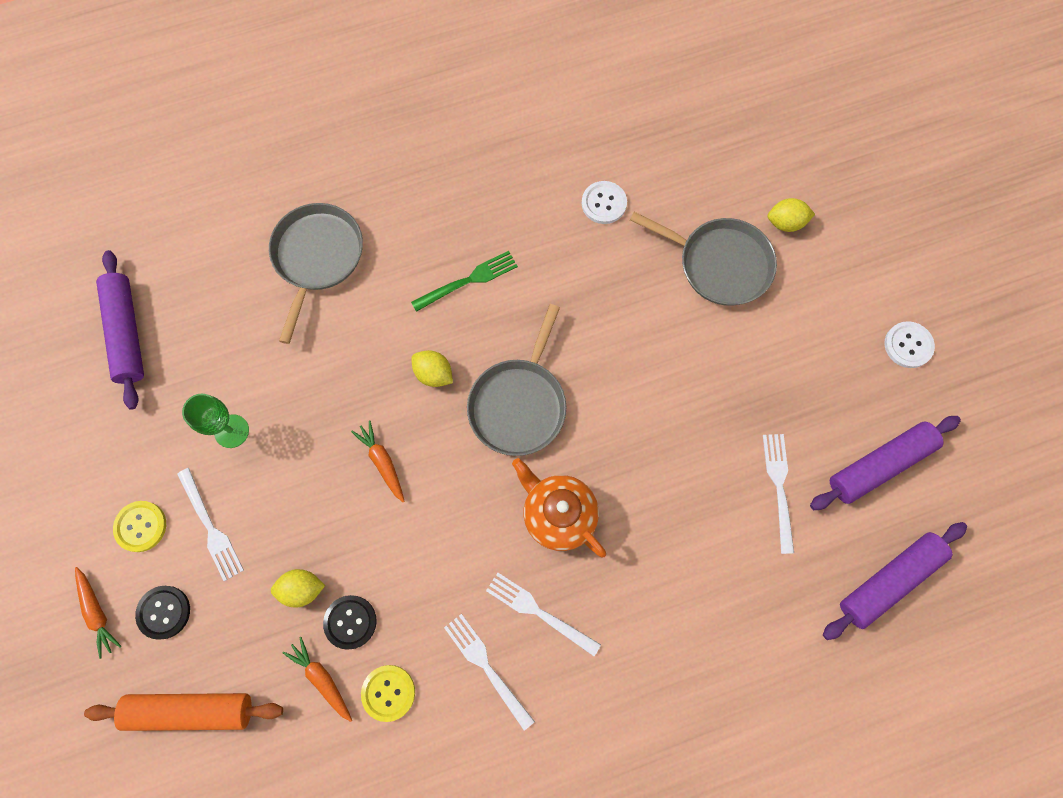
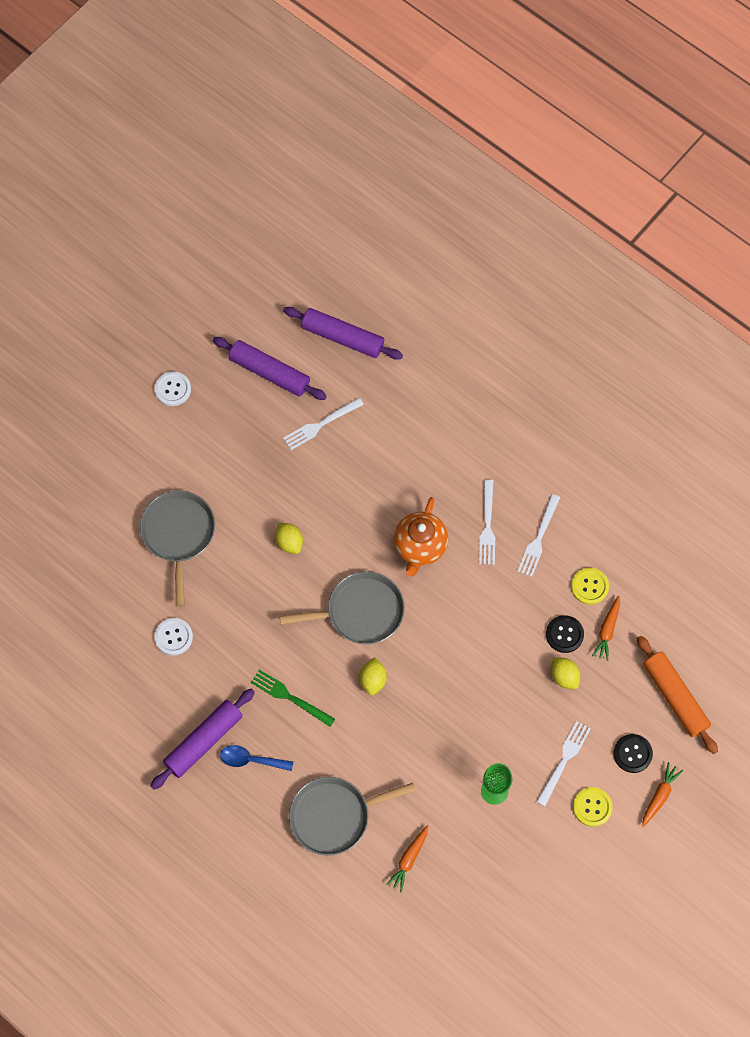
camera: 120 degrees left, 5 degrees down
(126, 333) = (472, 916): purple rolling pin -> purple rolling pin (204, 741)
(382, 462) = (454, 677): orange carrot -> orange carrot (409, 859)
(427, 210) = (251, 760): none -> blue spoon
(785, 223) = (120, 506): yellow lemon -> yellow lemon (289, 542)

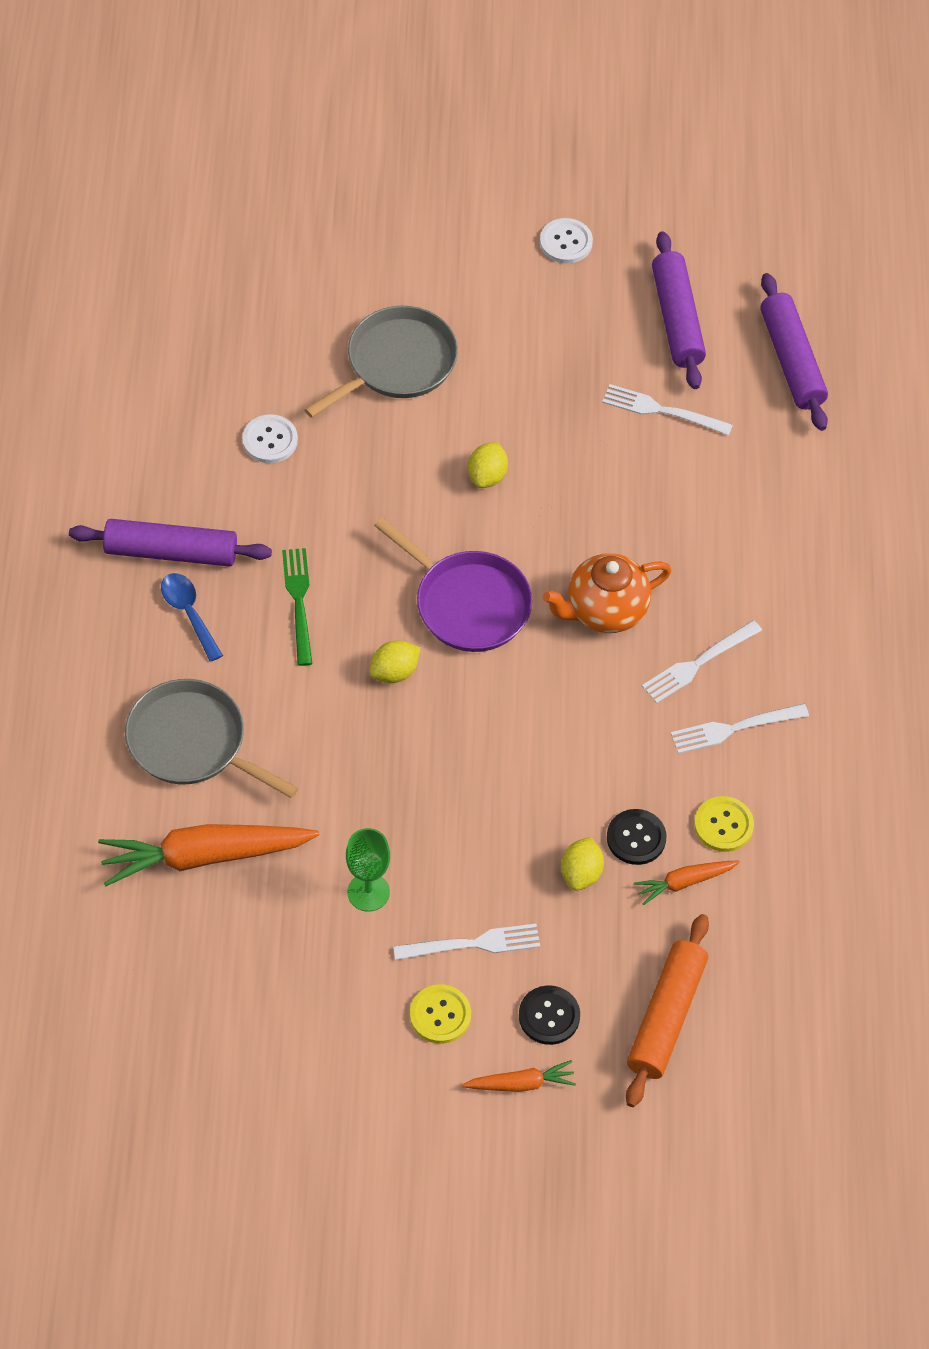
camera: 50 degrees right, 10 degrees down
(361, 612) = (468, 603): grey pan -> purple pan
(409, 859) = (205, 856): orange carrot -> orange carrot, size x2.00

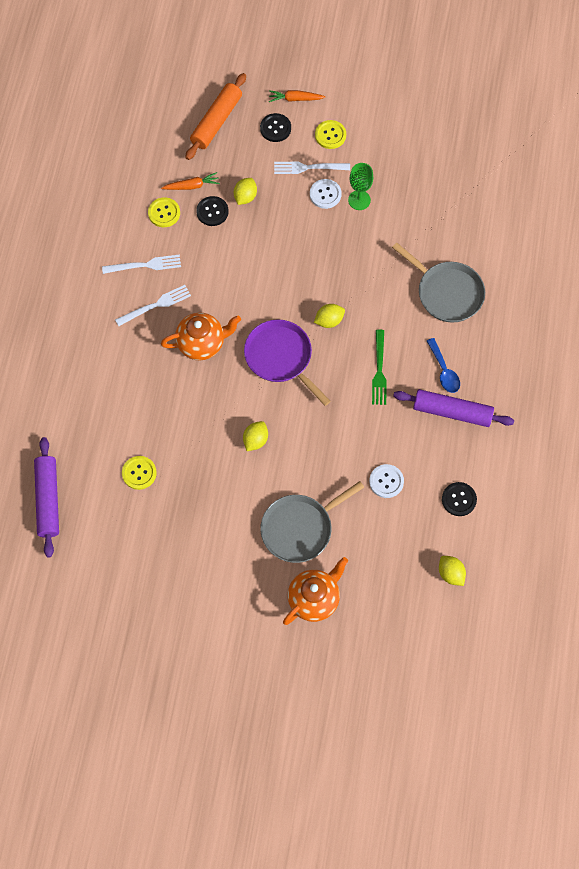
camera: 170 degrees left, 10 degrees up
(152, 428) = (459, 499): none -> black button
(159, 329) = (450, 574): none -> yellow lemon
(205, 856) = (444, 229): orange carrot -> none
(361, 277) = (314, 599): none -> orange teapot
(566, 242) = (173, 611): white button -> white button (325, 194)
(661, 410) = (139, 473): white fork -> yellow button
(677, 319) = (113, 540): purple rolling pin -> none

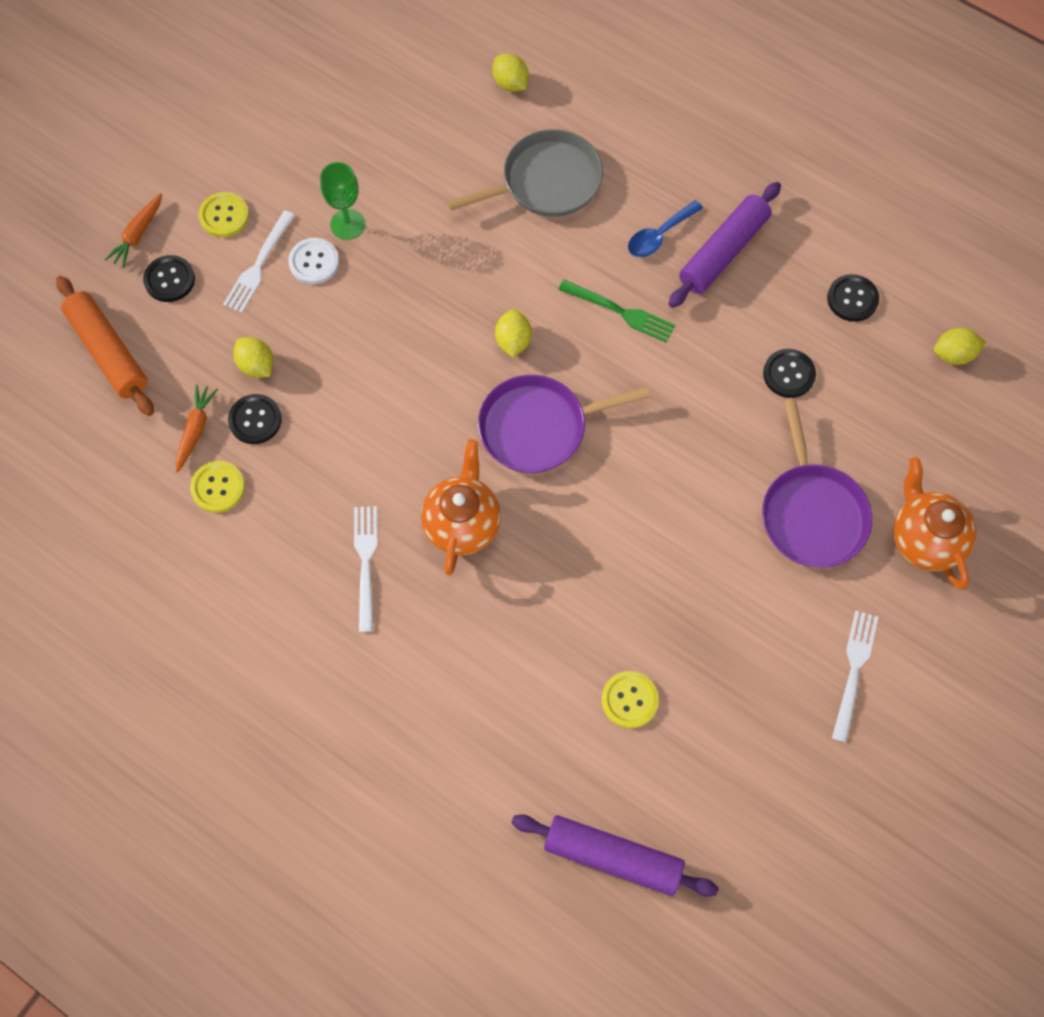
camera: 65 degrees left, 0 degrees up
(145, 265) = (290, 550): white fork -> white fork (854, 670)
(255, 440) = (651, 515): yellow lemon -> yellow lemon (510, 83)
(300, 528) = (812, 513): grey pan -> purple pan
(386, 481) = (788, 374): white button -> black button
(444, 371) = (659, 235): blue spoon -> blue spoon turned 135 degrees clockwise

